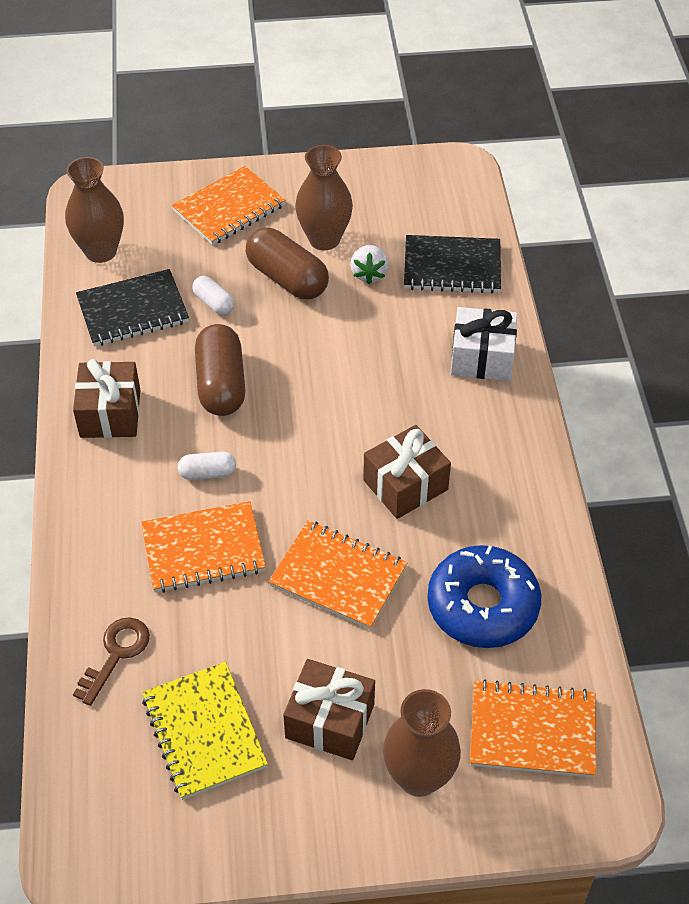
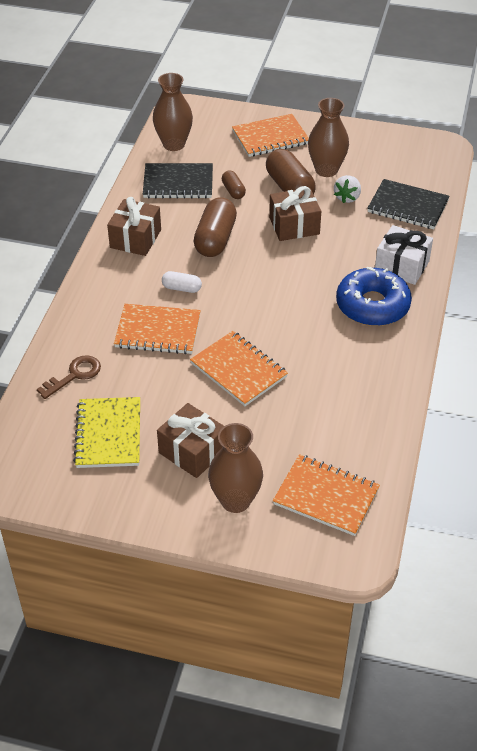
camera: 20 degrees right, 5 degrees down
(214, 303) = (233, 191): white capsule -> brown capsule
(405, 485) = (310, 329): brown gift -> brown gift (294, 226)
(482, 605) = (328, 413): blue donut -> blue donut (372, 305)

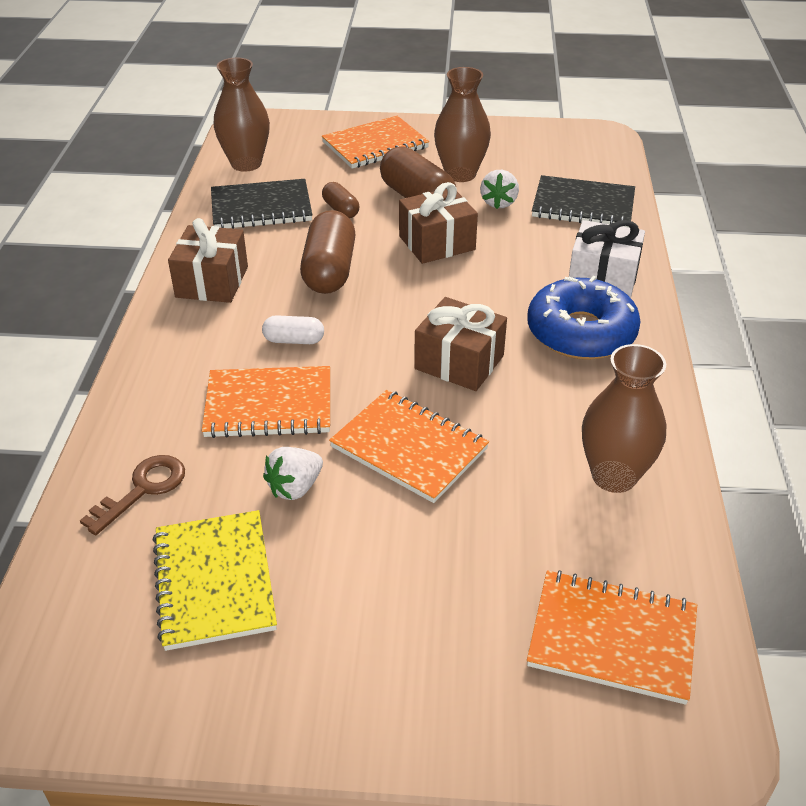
camera: 10 degrees left, 5 degrees down
(164, 386) = (295, 487): none -> white strawberry
(192, 451) = (364, 591): brown gift -> brown gift (459, 362)
(235, 500) = (460, 669): brown vase -> brown vase (614, 476)

